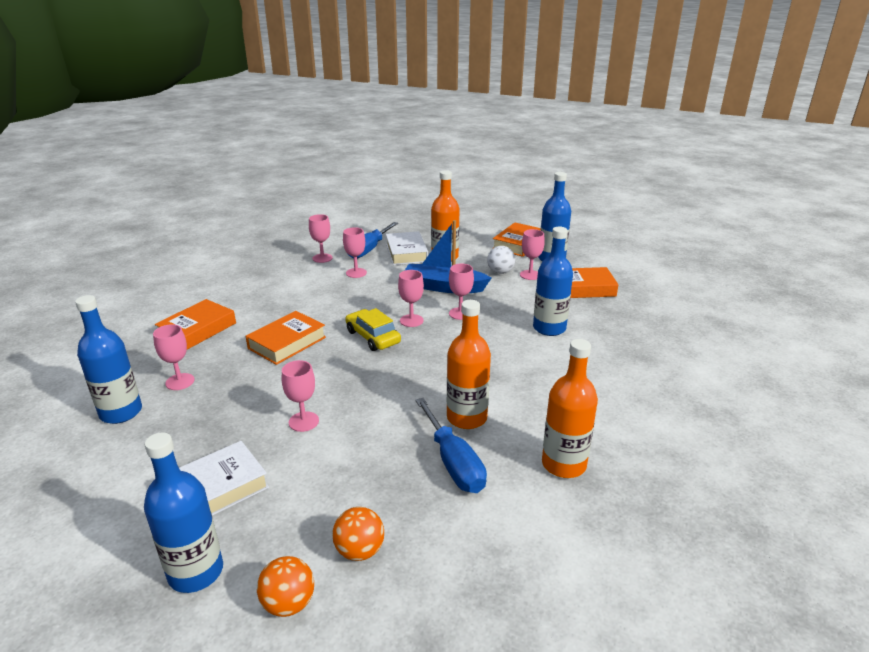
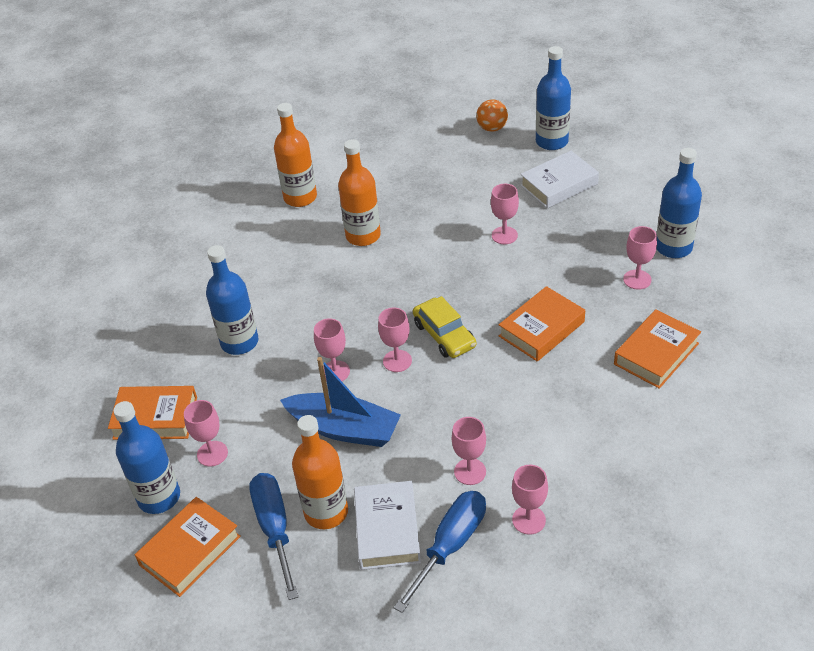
camera: 170 degrees left, 15 degrees up
(360, 550) = (452, 150): orange ball -> none
(453, 463) = (382, 200): blue screwdriver -> blue screwdriver (275, 528)
(500, 272) = (252, 464): white ball -> none

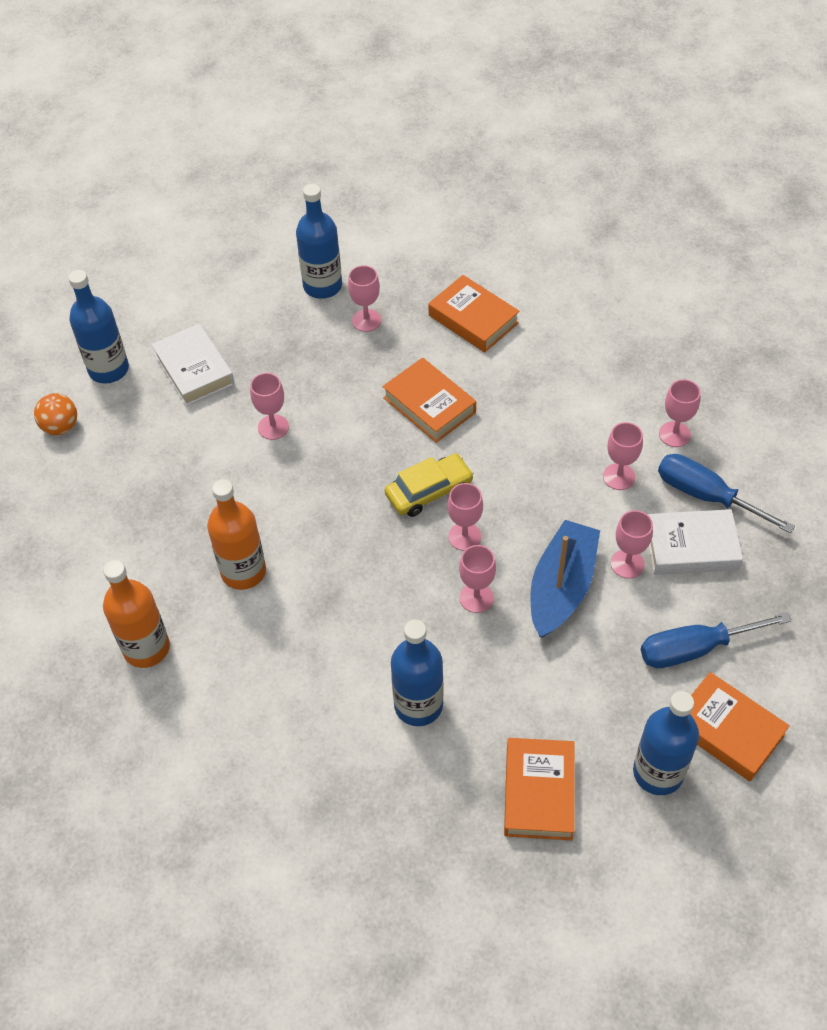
camera: 90 degrees left, 10 degrees up
(212, 453) = (595, 720): pink goblet -> pink goblet (627, 564)
(326, 512) = (672, 601): orange bottle -> none

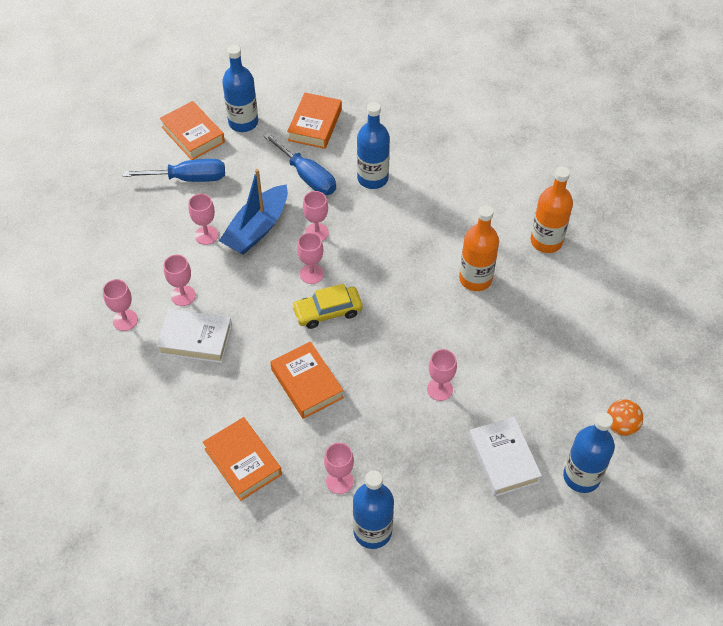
camera: 170 degrees left, 0 degrees up
(691, 547) = (158, 237): white book -> white book (195, 339)
(706, 496) = (128, 270): blue screwdriver -> blue screwdriver (307, 176)

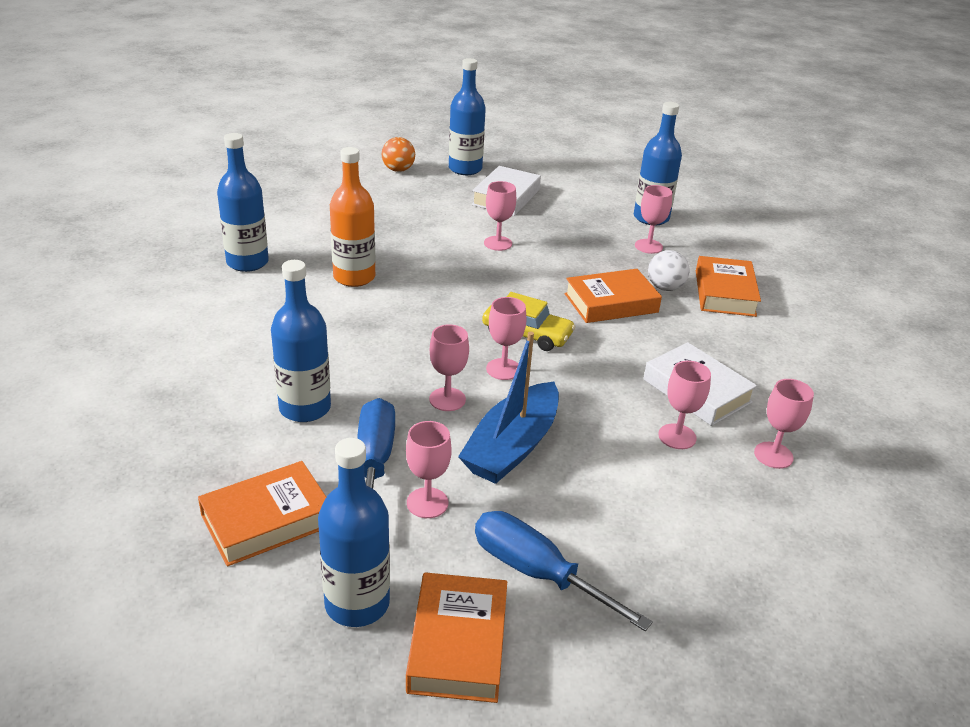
camera: 140 degrees left, 20 degrees down
(206, 235) = (586, 481): pink goblet -> pink goblet (427, 503)
(257, 229) = (512, 447): blue boat -> blue boat turned 135 degrees clockwise
(287, 432) = (665, 288): none -> white ball
(307, 383) = (611, 303): orange book -> orange book turned 60 degrees clockwise
(546, 241) = (247, 262): orange bottle -> blue bottle

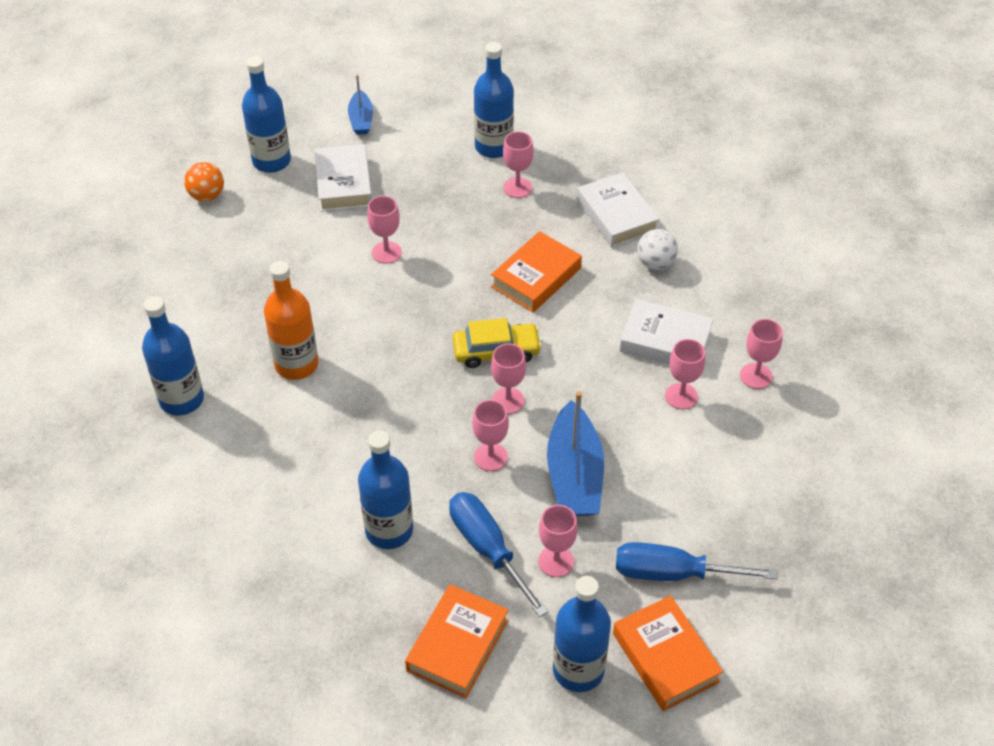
camera: 30 degrees left, 15 degrees up
(557, 171) = (361, 119): none -> blue boat
(665, 288) = (566, 234): white ball -> white ball (655, 263)
(724, 293) = (616, 216): orange book -> white book

